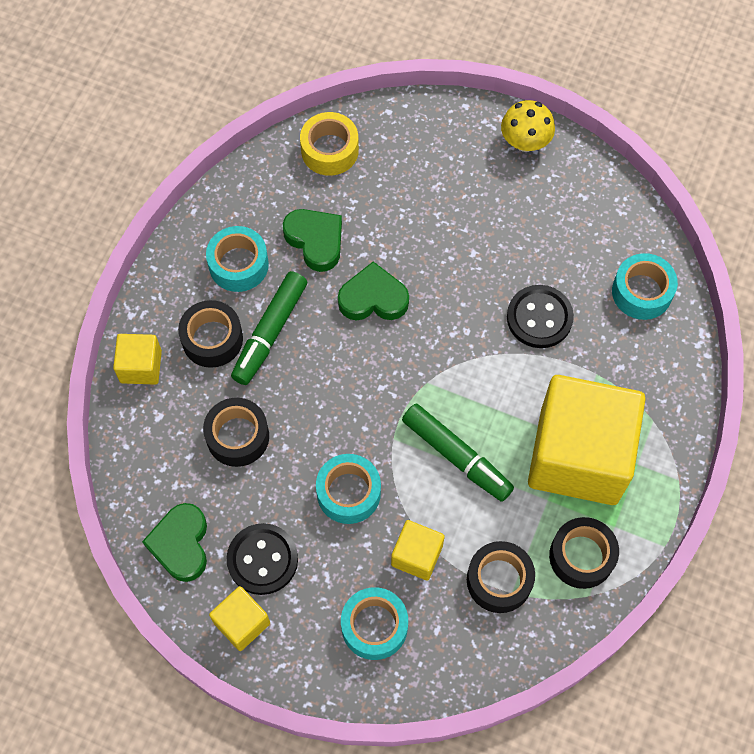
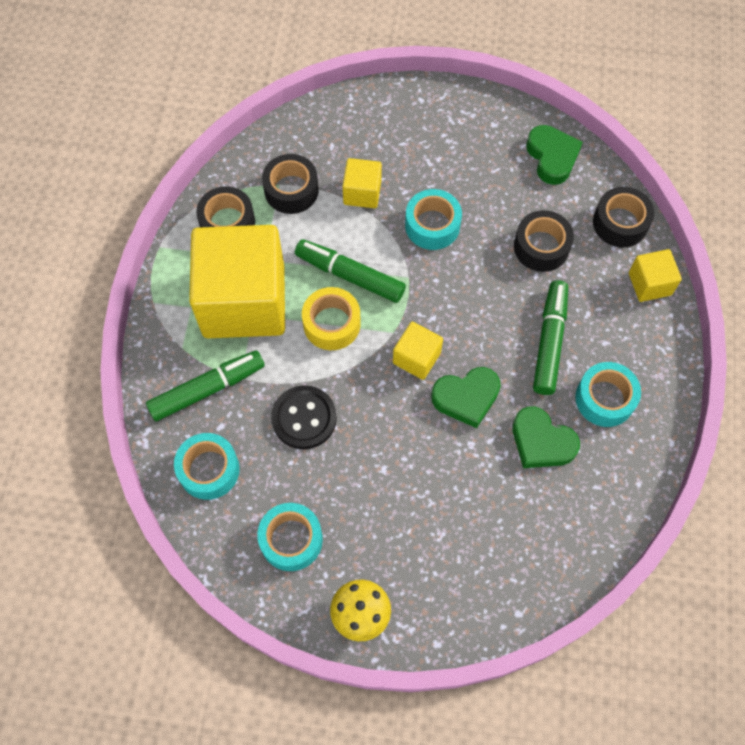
camera: 165 degrees right, 0 degrees up
(212, 339) = (598, 323): black tape -> black tape (620, 223)
(242, 623) = (482, 116): yellow cube -> yellow cube (416, 358)
(262, 560) = (483, 161): black button -> none
(330, 150) = (564, 547): yellow tape -> yellow tape (331, 324)
(374, 626) = (380, 137): turquoise tape -> turquoise tape (291, 540)
(632, 370) = (207, 389): none -> green marker

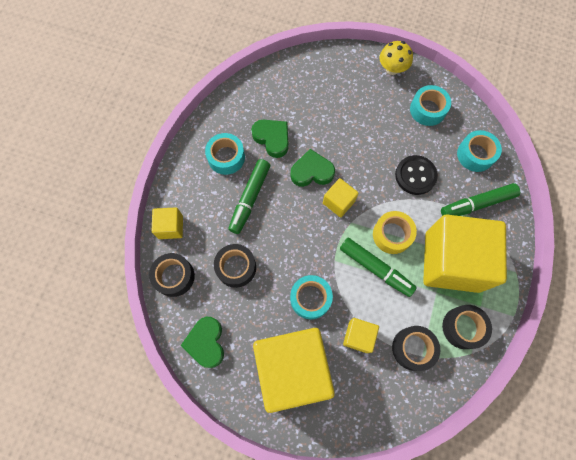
camera: 170 degrees left, 5 degrees up
(438, 147) = (292, 368): none -> yellow cube

